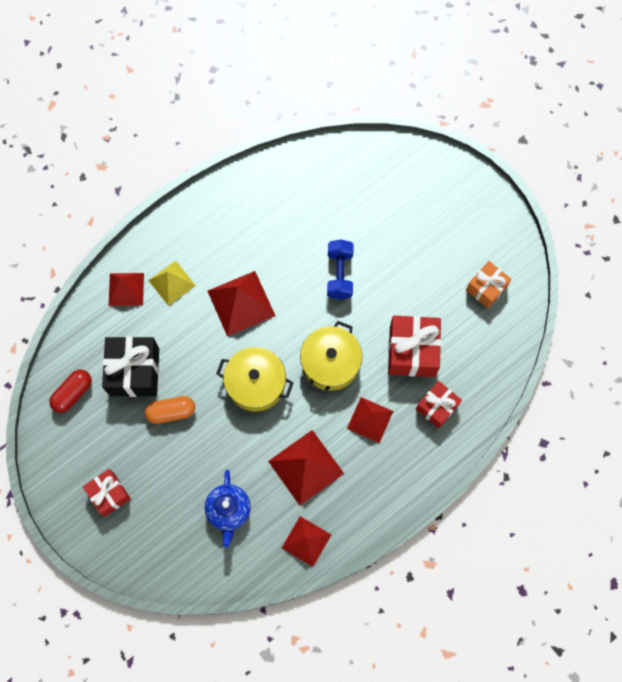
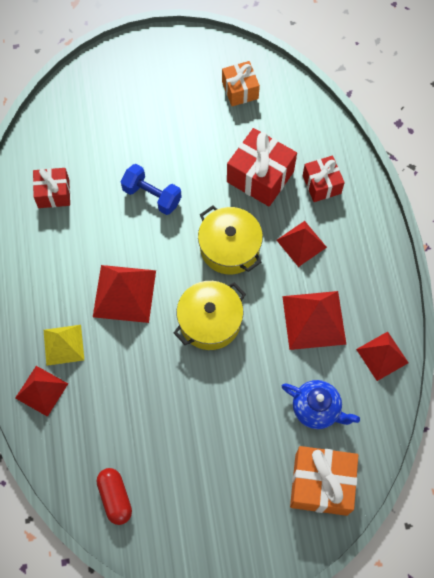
camera: 60 degrees left, 5 degrees down
(109, 494) = (238, 514): red gift -> red gift (53, 193)
(134, 371) = (130, 426): black gift -> none
(167, 547) = (321, 484): none -> orange gift
(171, 412) = (191, 412): orange capsule -> none

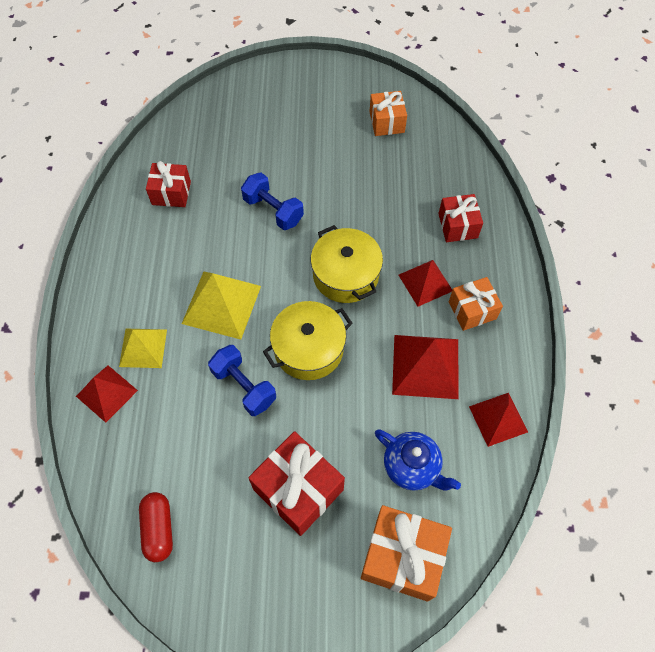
camera: 10 degrees right, 5 degrees down
(124, 293) = (221, 304): red pyramid -> yellow pyramid
(160, 364) = (244, 386): none -> blue dumbbell
(260, 176) = (392, 208): red gift -> red gift (298, 489)
(346, 262) = (472, 310): none -> orange gift

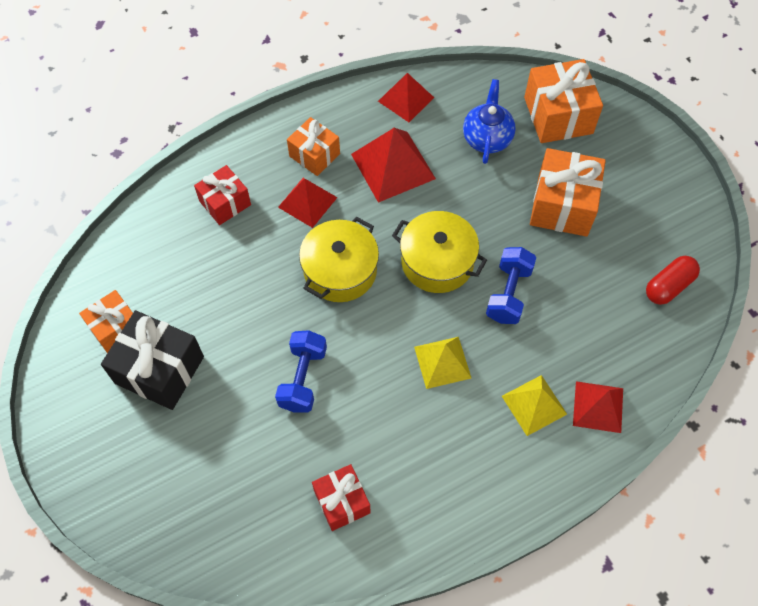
camera: 120 degrees left, 0 degrees up
(221, 304) = (442, 362): yellow pyramid -> yellow pyramid, size x0.66
(298, 489) = (562, 205): red gift -> orange gift
(338, 134) = (159, 370): none -> black gift

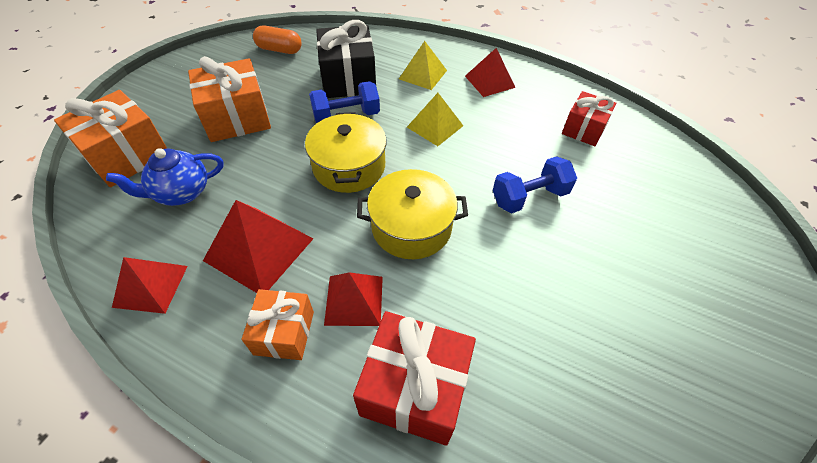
camera: 125 degrees left, 10 degrees down
(116, 328) = (650, 388): orange gift -> none
(159, 370) = (637, 309): black gift -> black gift (348, 79)
(225, 203) = (414, 388): red gift -> red gift, size x1.59
(598, 407) = (397, 50): red pyramid -> red pyramid (489, 81)
(668, 286) = (279, 50): red capsule -> orange capsule

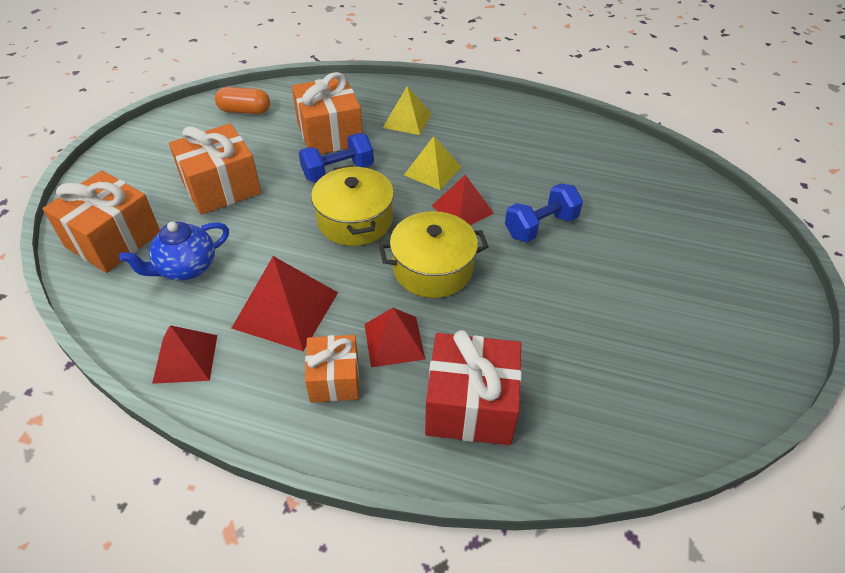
camera: 10 degrees left, 5 degrees down
(348, 79) = (329, 134): black gift -> orange gift
(489, 81) = (478, 120): red pyramid -> red pyramid (462, 209)
(583, 129) = (580, 156): red gift -> none

